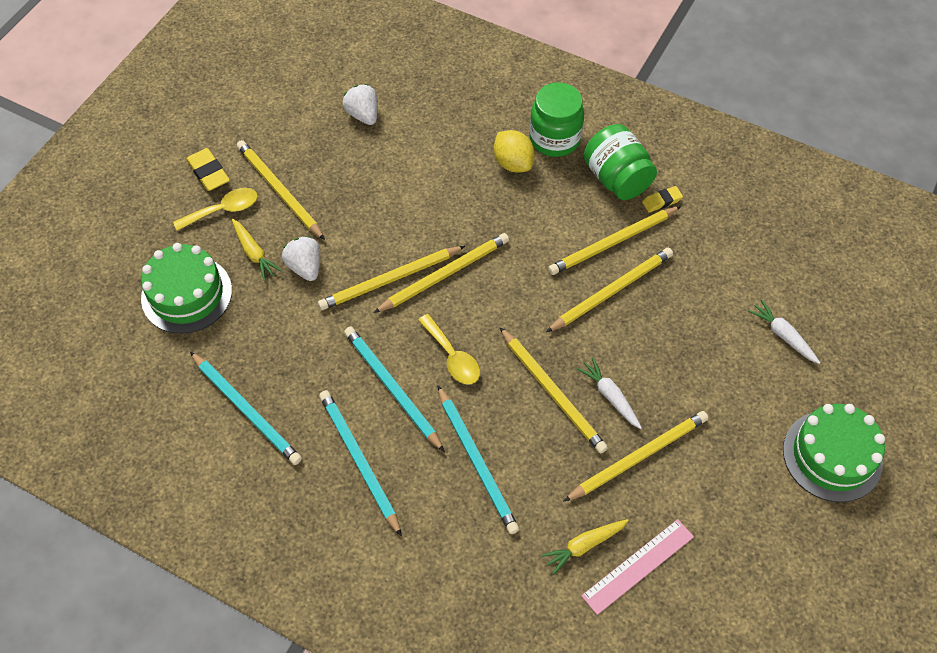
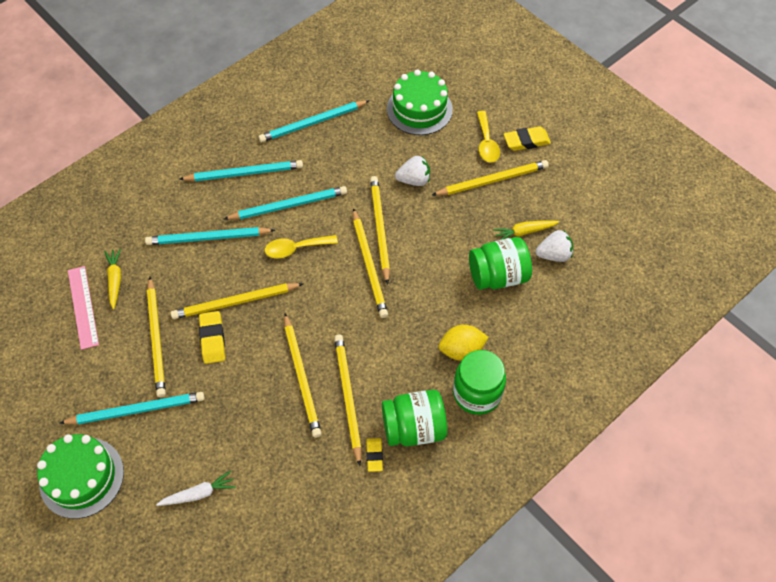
camera: 110 degrees right, 0 degrees up
(254, 253) = (439, 153): yellow carrot -> yellow carrot (524, 232)
(409, 155) = (498, 276): none -> green jar
(610, 396) = (212, 339): white carrot -> yellow eraser
(732, 437) = (136, 410): none -> turquoise pencil

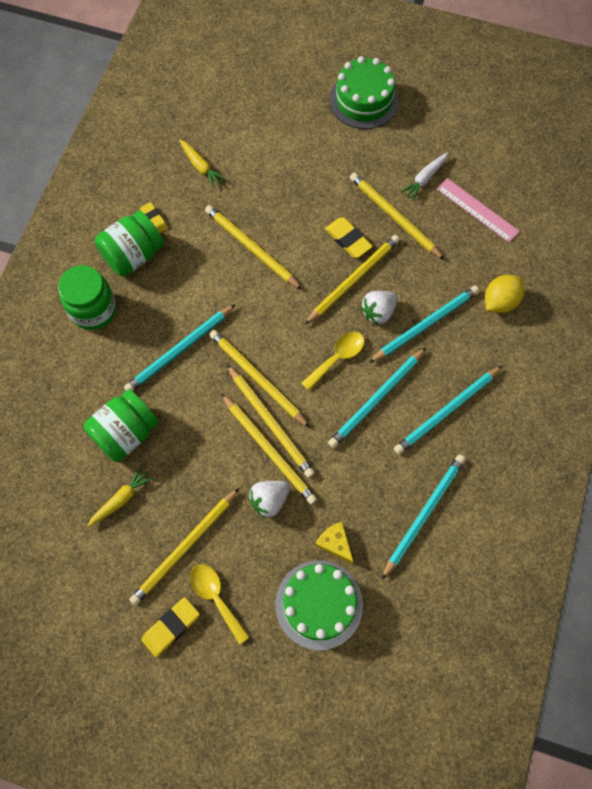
camera: 150 degrees right, 10 degrees up
(115, 280) = (472, 244): yellow carrot -> yellow carrot (201, 166)
(136, 410) = (364, 159): turquoise pencil -> turquoise pencil (180, 350)
(198, 494) = (271, 131): white carrot -> white carrot (424, 179)
(348, 397) = (202, 251): yellow pencil -> yellow pencil (269, 450)
(385, 135) = (335, 543): none -> yellow cheese
(461, 350) = (126, 341): yellow lemon -> yellow lemon (499, 302)
(554, 255) = (79, 488): white strawberry -> white strawberry (378, 312)

